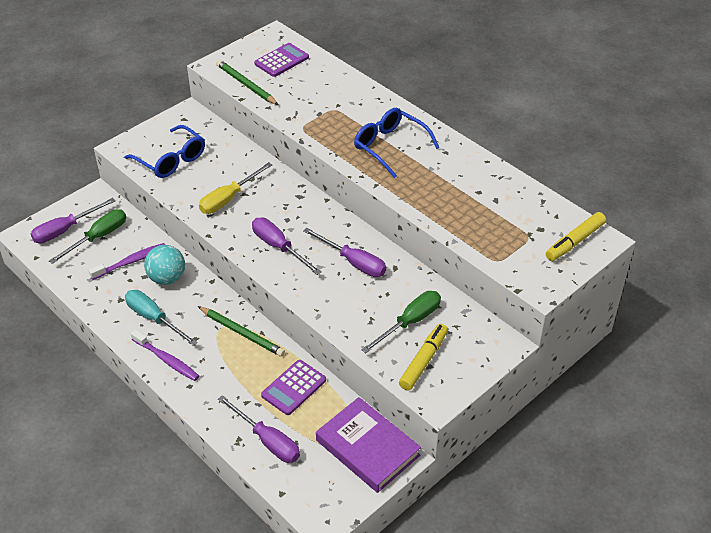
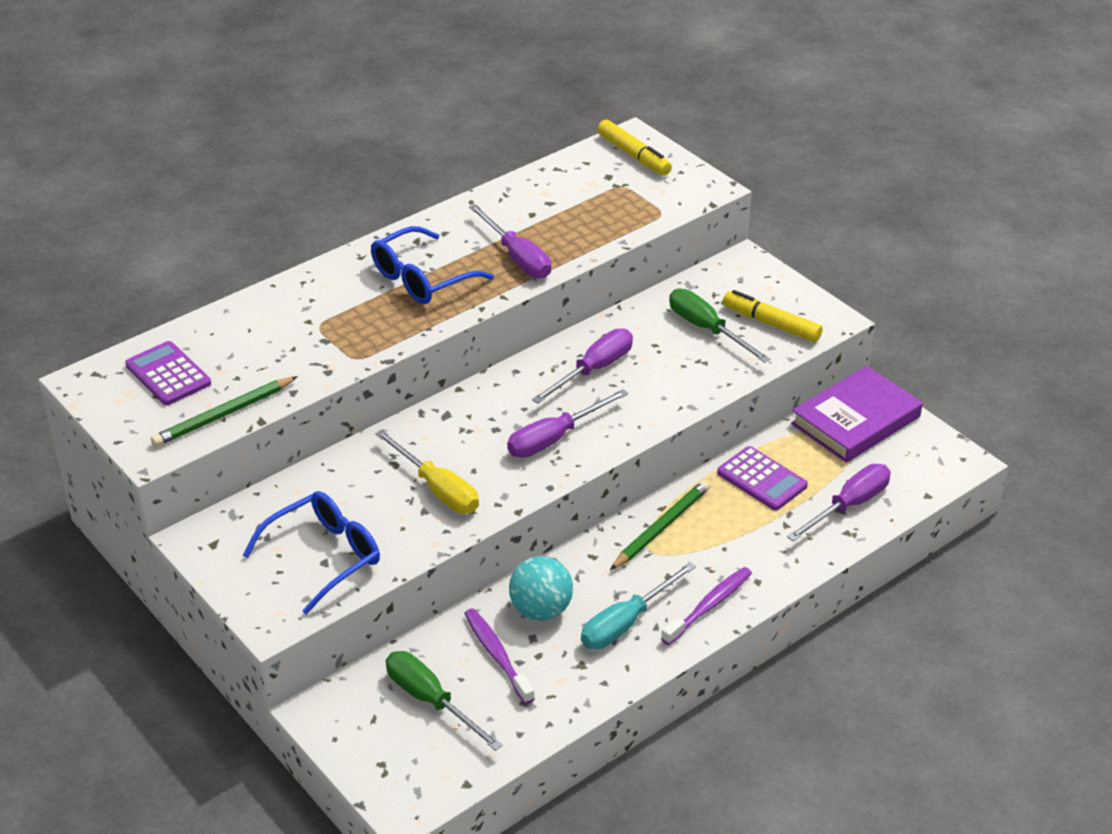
camera: 85 degrees left, 5 degrees down
(65, 230) = (403, 747): purple screwdriver -> purple screwdriver (517, 257)

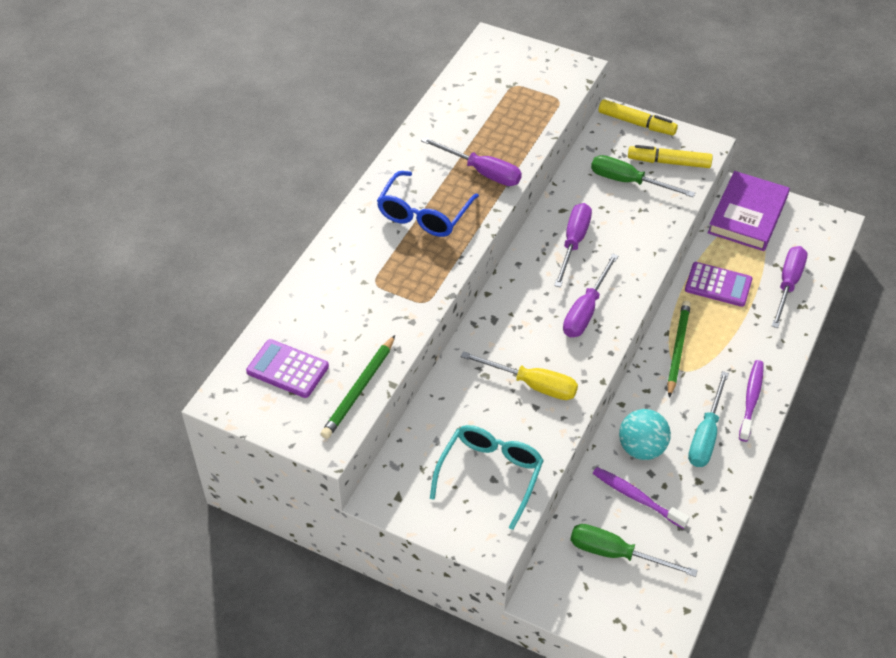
camera: 25 degrees left, 10 degrees up
(325, 556) = (490, 474): blue glasses -> turquoise glasses
(633, 155) = (503, 56): yellow marker -> yellow marker (636, 123)

